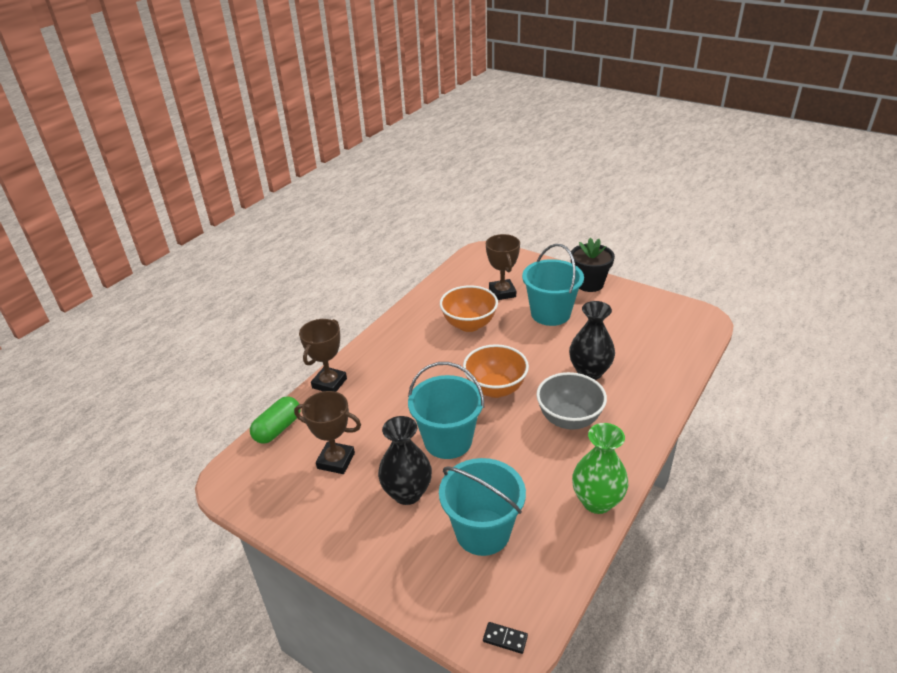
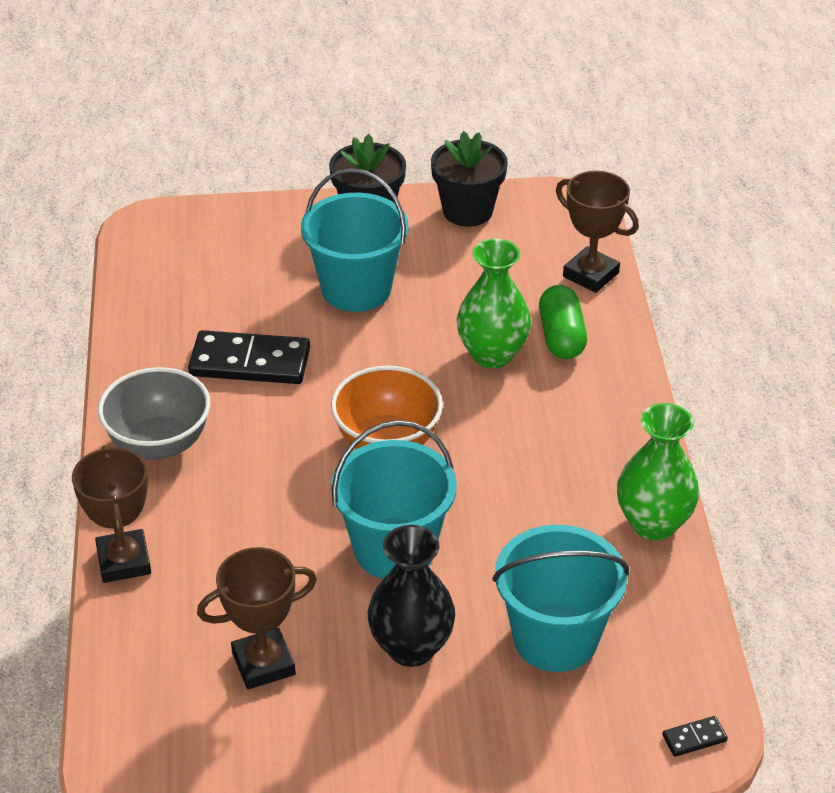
camera: 40 degrees left, 5 degrees up
(278, 429) = (119, 670): green capsule -> green capsule (561, 337)
(469, 324) = (250, 362): orange bowl -> black domino
(502, 292) = (249, 286): brown trophy -> brown trophy (591, 274)
(569, 419) = (526, 435): grey bowl -> grey bowl (159, 444)
(589, 372) = (492, 354): black vase -> green vase
(642, 301) = (467, 211): none -> black flower pot

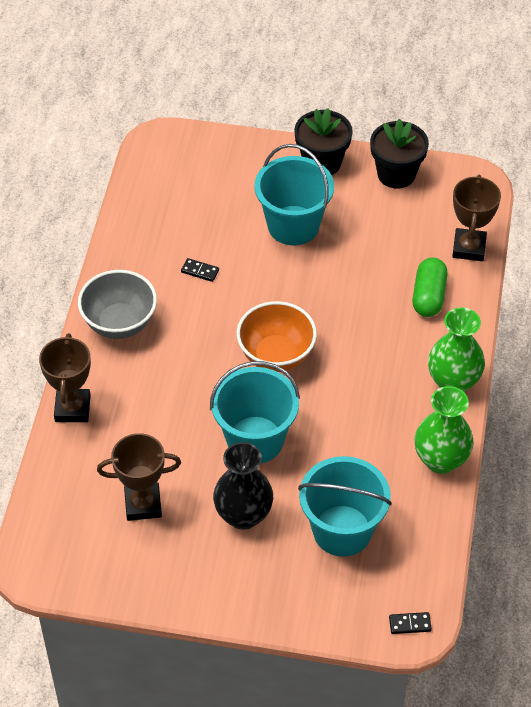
camera: 15 degrees right, 10 degrees up
(250, 362) = (200, 271): black domino -> black domino, size x0.42
(492, 354) = (373, 300): green vase -> green vase (453, 382)
(591, 274) = (469, 248): brown trophy -> brown trophy turned 45 degrees clockwise

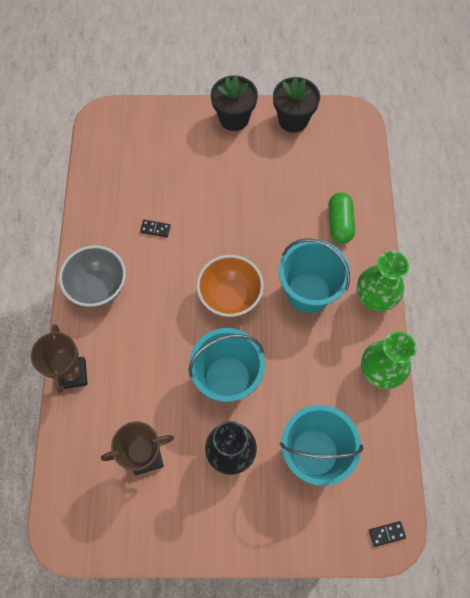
camera: 10 degrees left, 15 degrees up
(293, 225) = (222, 177): turquoise bucket -> turquoise bucket (308, 292)
(469, 248) = (361, 176): brown trophy -> none

